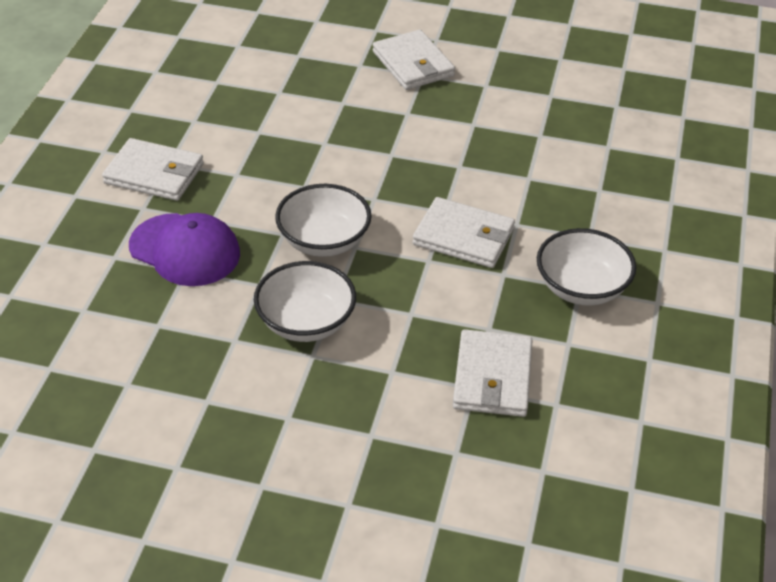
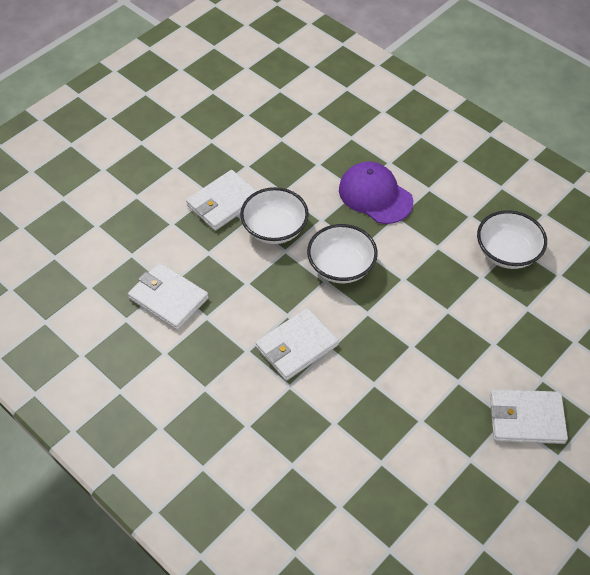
camera: 120 degrees right, 10 degrees up
(154, 174) = (462, 204): white wallet -> white wallet (223, 203)
(185, 250) = (375, 195): purple cap -> purple cap turned 75 degrees clockwise
(581, 288) = (204, 389): white bowl -> white bowl (507, 252)

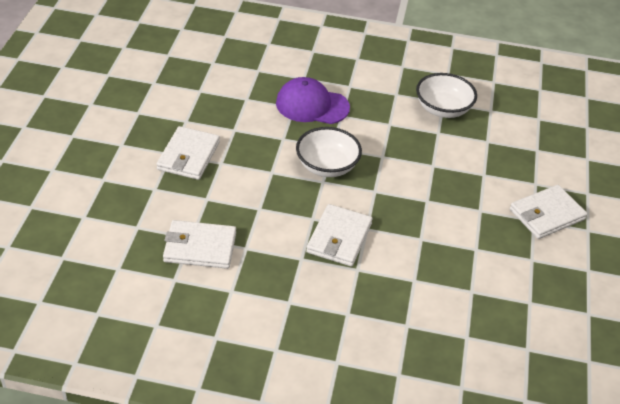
camera: 35 degrees left, 10 degrees down
(274, 229) = (249, 159): white bowl -> none

